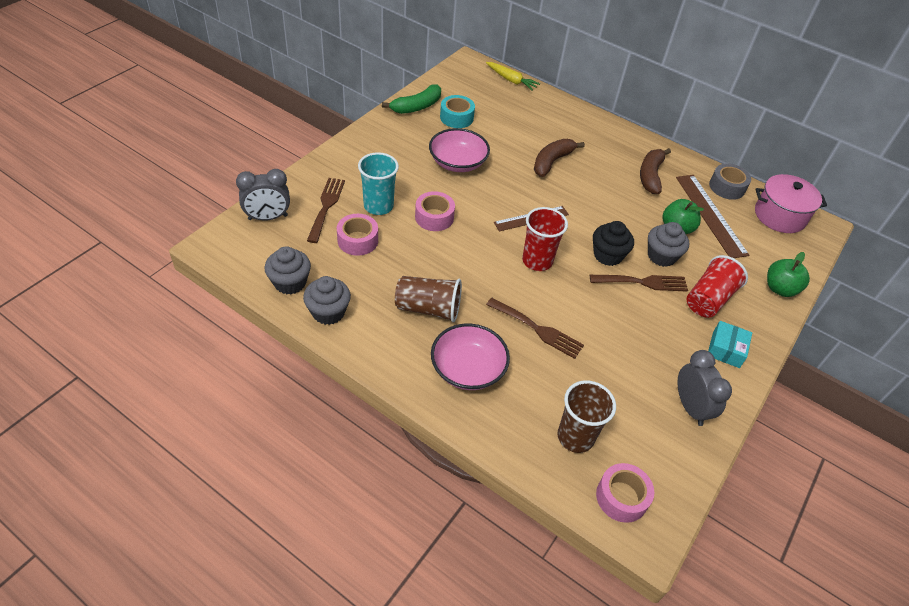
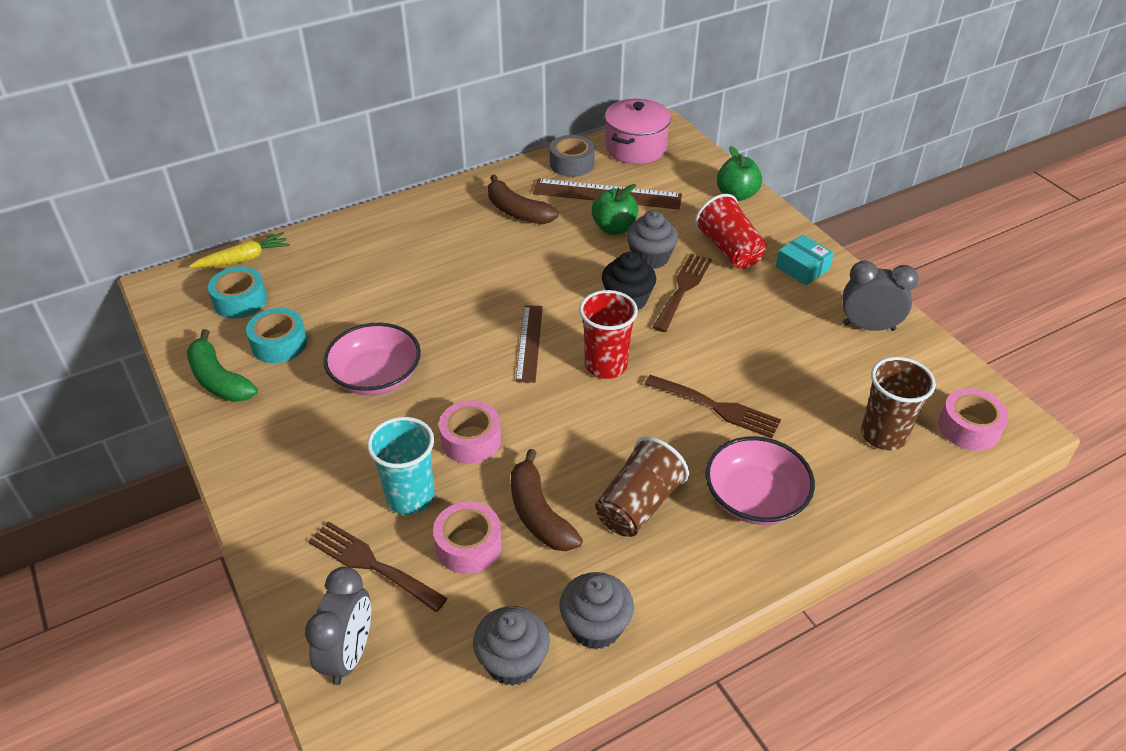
camera: 60 degrees left, 5 degrees down
(416, 106) = (219, 379): green banana -> green banana turned 150 degrees clockwise
(478, 92) = (240, 301): none -> turquoise tape
(538, 329) = (717, 407): brown fork -> brown fork turned 60 degrees clockwise
(552, 162) = (437, 283): brown banana -> brown banana (539, 514)

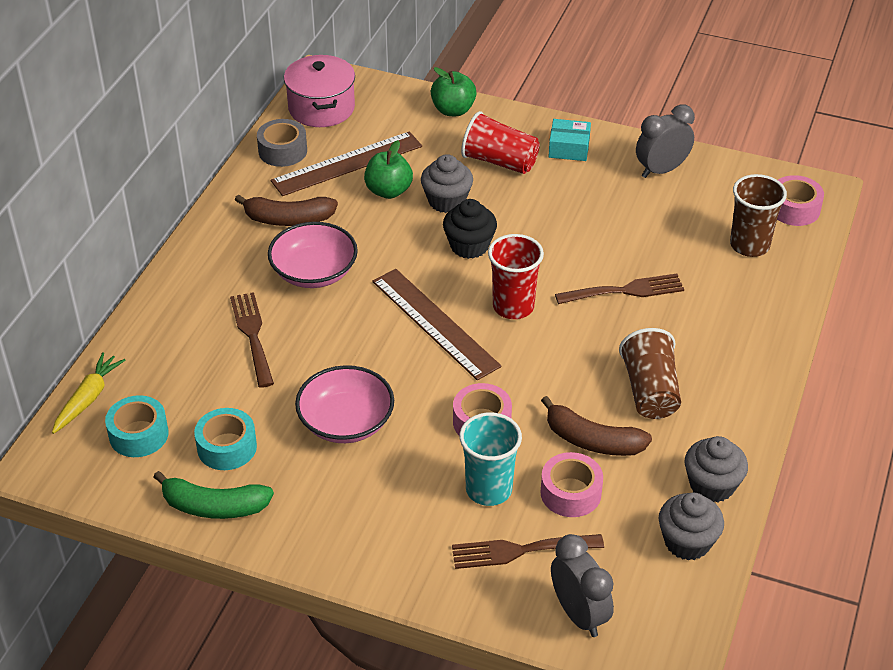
camera: 40 degrees left, 0 degrees up
(529, 343) = (434, 323): brown ruler -> brown ruler, size x1.57
(683, 289) = (501, 213): brown fork -> brown fork (252, 335)
(755, 498) = (717, 338): pink bowl -> pink bowl (314, 272)

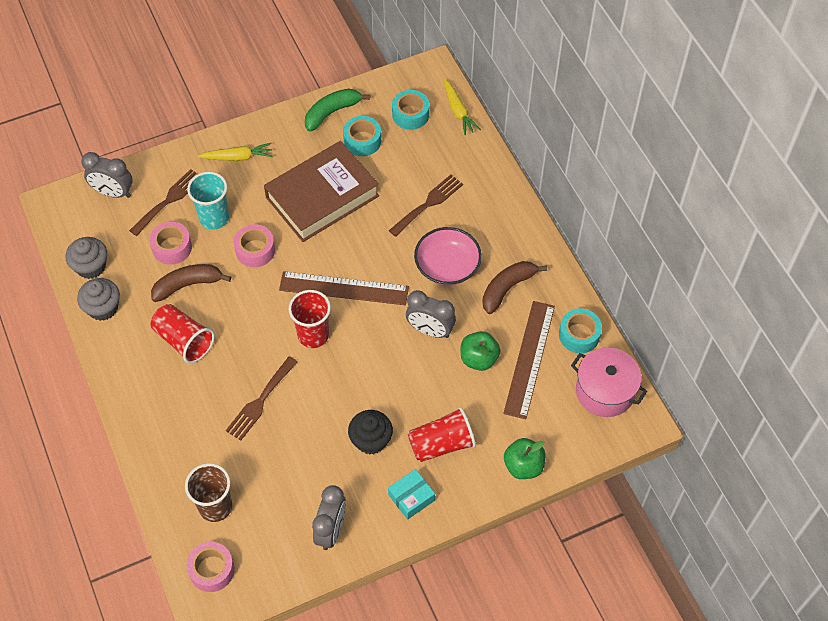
camera: 135 degrees right, 15 degrees up
(252, 335) = (428, 204): brown fork -> brown fork turned 75 degrees counterclockwise
(282, 151) = (579, 335): grey tape -> turquoise tape
(346, 422) = (322, 197): pink bowl -> brown book
(384, 539) = (237, 157): none -> yellow carrot
(401, 237) = (430, 330): none -> grey clock
(446, 201) = (436, 381): grey cupcake -> none
(469, 246) = (384, 358): black cupcake -> black cupcake (371, 440)
(650, 391) = (184, 340): brown cup -> red cup

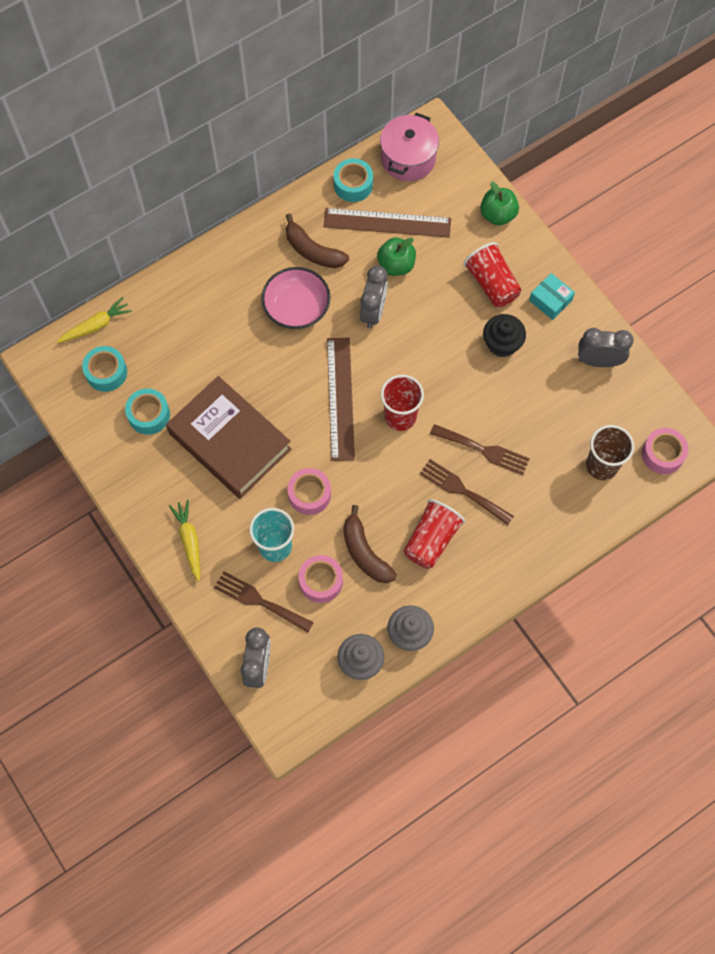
camera: 100 degrees left, 10 degrees up
(332, 112) = (113, 453): green banana -> none
(428, 204) = (223, 336): brown fork -> brown fork (462, 490)

